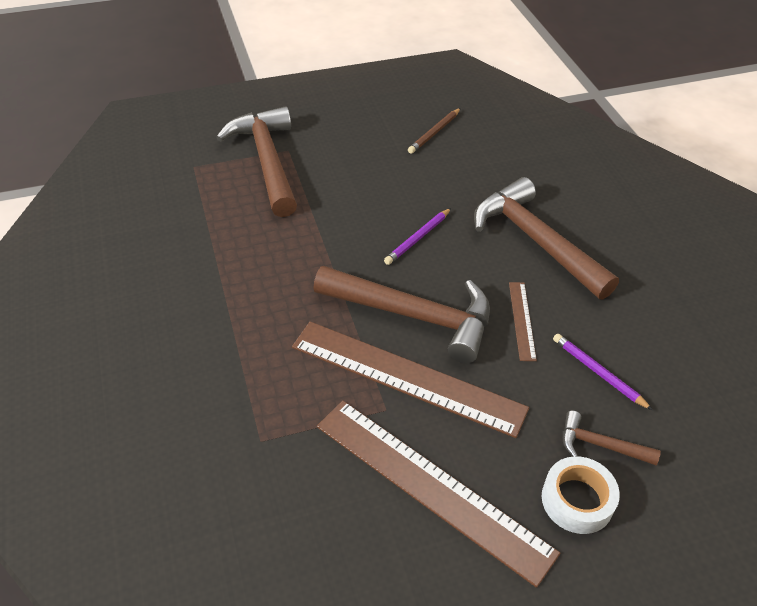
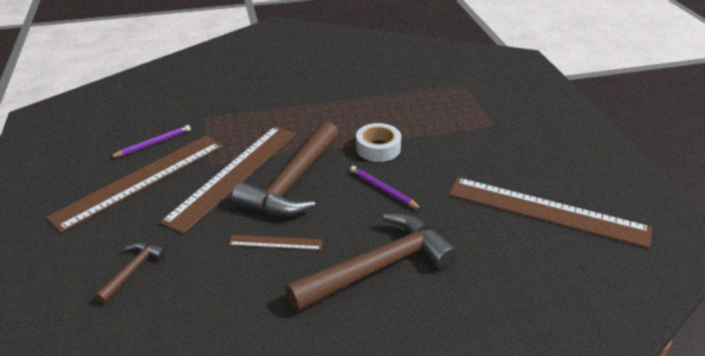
camera: 95 degrees right, 10 degrees down
(267, 161) = (477, 115): brown hammer -> none
(434, 133) = (546, 211): brown pencil -> brown ruler
(577, 500) = (94, 248): white tape -> white tape (378, 148)
(598, 372) = (204, 283): purple pencil -> purple pencil (153, 143)

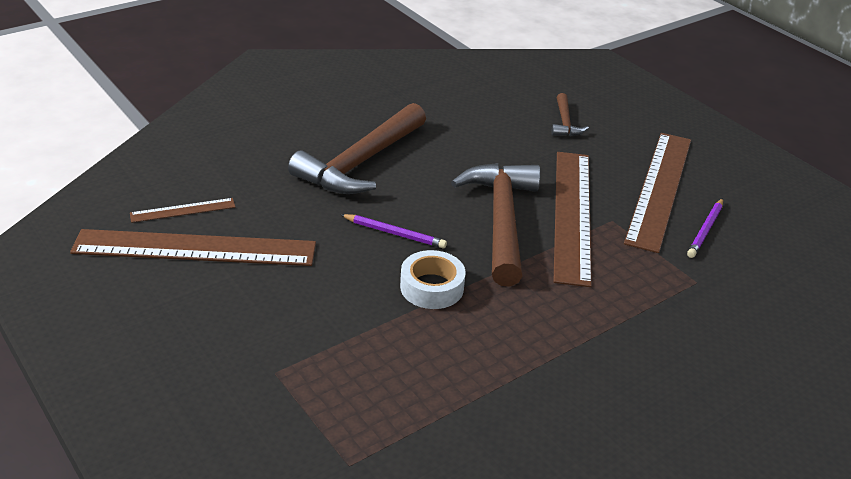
camera: 155 degrees right, 0 degrees up
(275, 242) = (468, 163): brown ruler -> brown ruler (183, 210)

